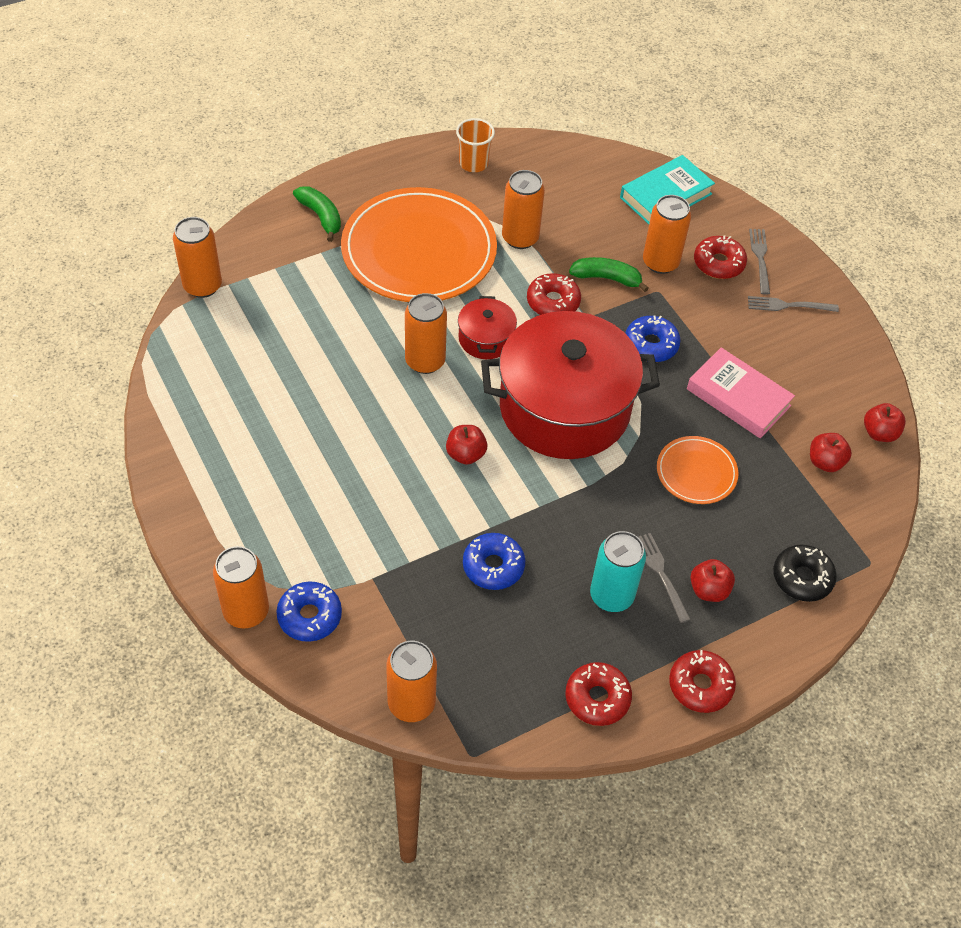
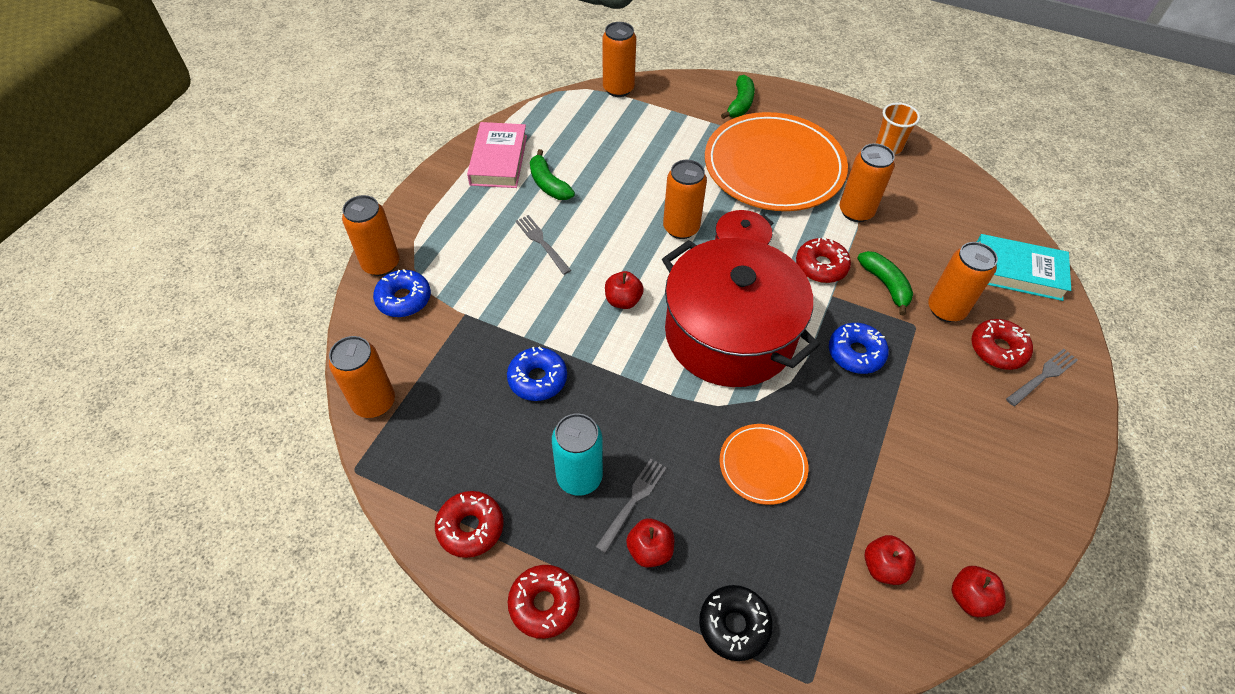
camera: 55 degrees right, 0 degrees up
(274, 420) = (548, 184): none -> green banana
(738, 398) = (875, 450): pink book -> pink book (498, 160)
(788, 305) = (1021, 429): grey fork -> grey fork (542, 243)

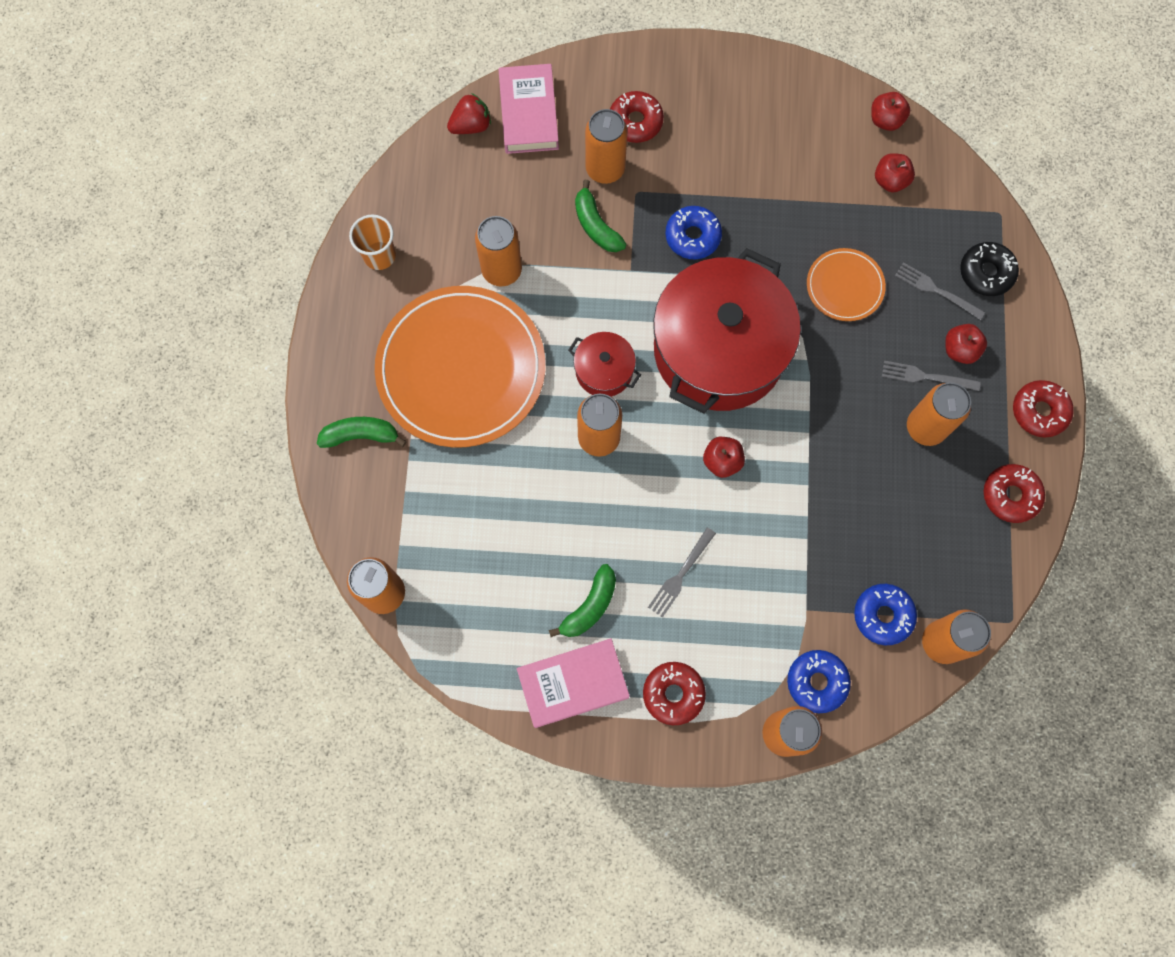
camera: 110 degrees left, 20 degrees up
(537, 379) = (848, 504): blue donut -> blue donut (883, 615)
(579, 477) = (925, 427): turquoise can -> orange can
(821, 266) = (595, 288): red donut -> red donut (673, 694)
(885, 285) = (596, 225): green banana -> green banana turned 75 degrees counterclockwise
(1008, 230) = (471, 126): none -> red strawberry
(1017, 272) = (528, 113): turquoise book -> pink book
(1043, 376) = (651, 84): grey fork -> grey fork (936, 290)

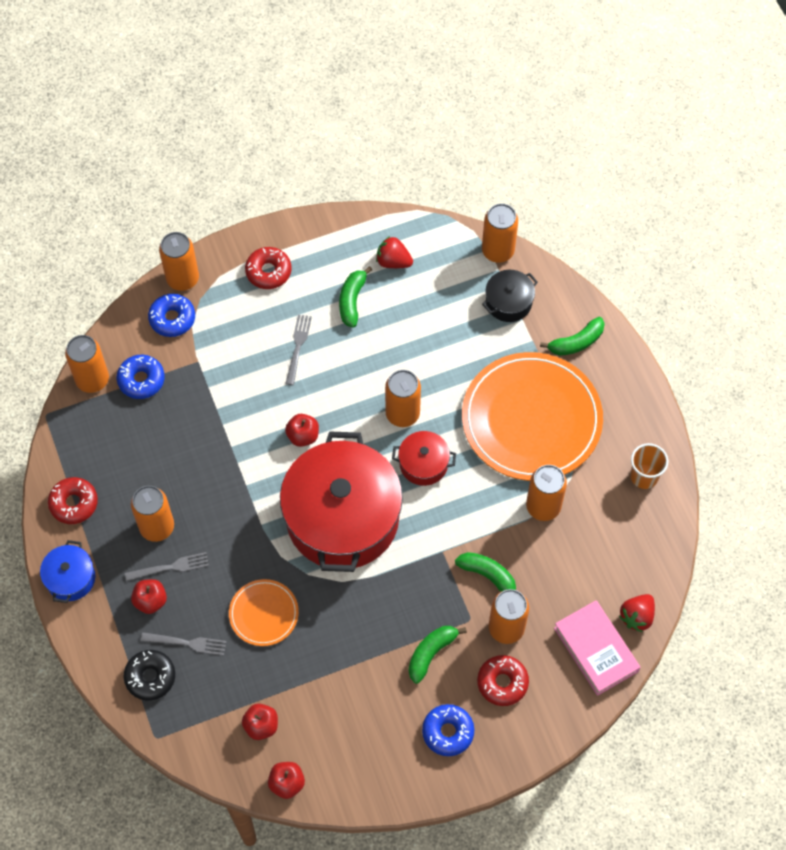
camera: 155 degrees right, 10 degrees down
(408, 520) = (508, 302): none -> black pot
(515, 637) = (393, 261): none -> red strawberry
(573, 684) = (339, 250): pink book -> none
(691, 177) = (431, 653): none -> green banana
(692, 236) = (406, 601): blue donut -> blue donut (448, 732)
(1039, 411) = (70, 578): red donut -> blue pot

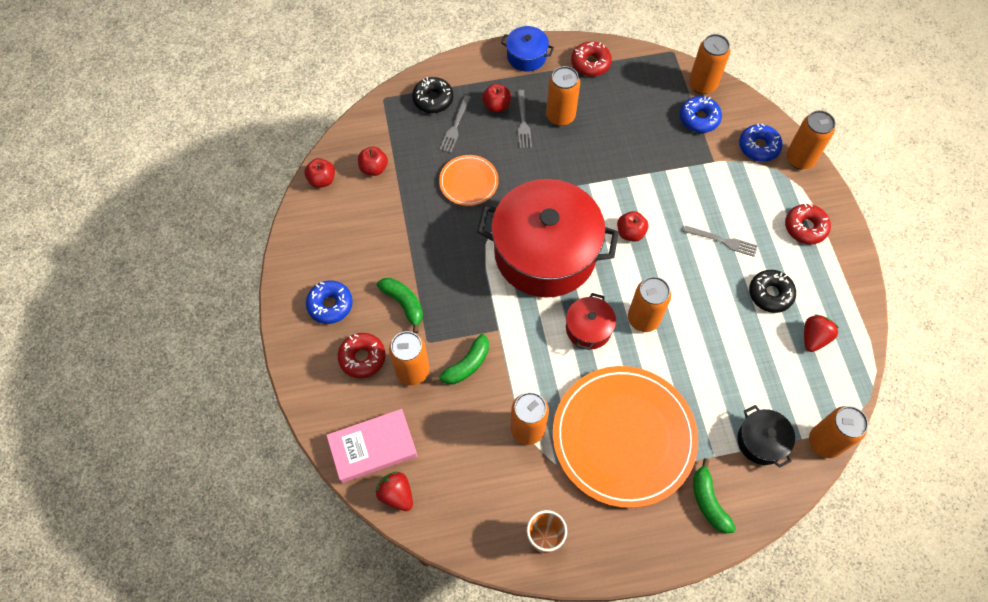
camera: 100 degrees right, 0 degrees up
(352, 300) = (770, 294): green banana -> black donut

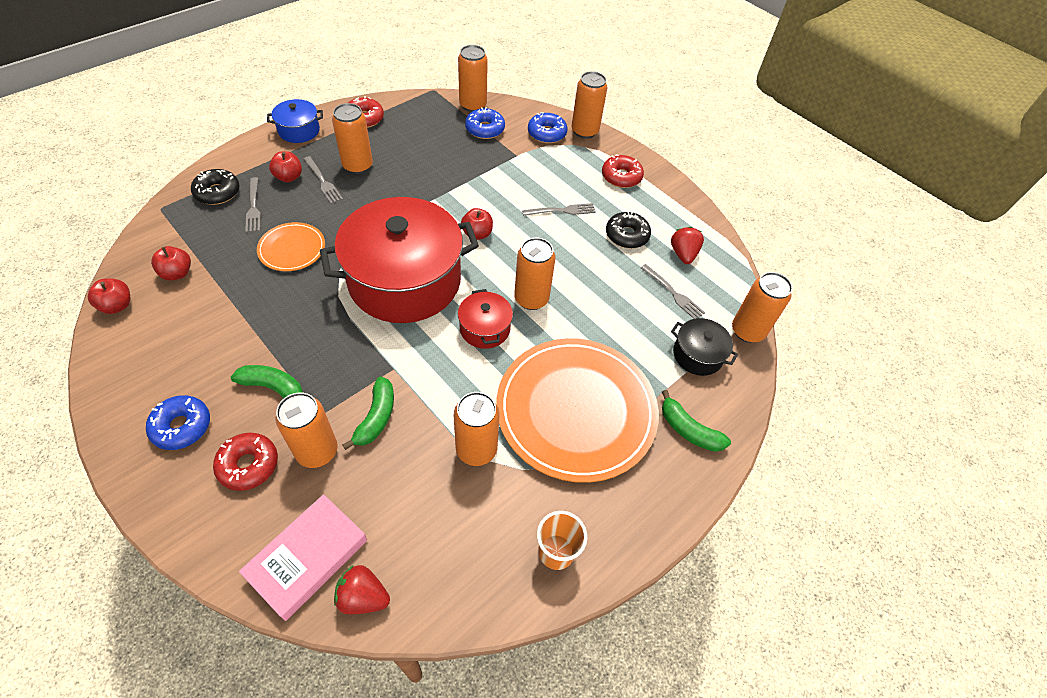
camera: 35 degrees left, 10 degrees down
(777, 372) = (673, 293): none -> grey fork

